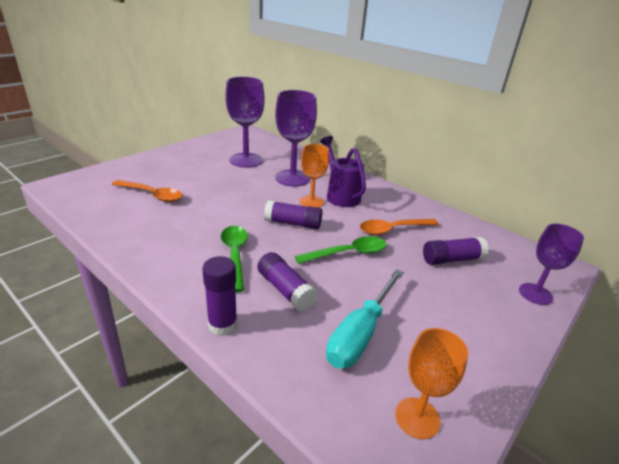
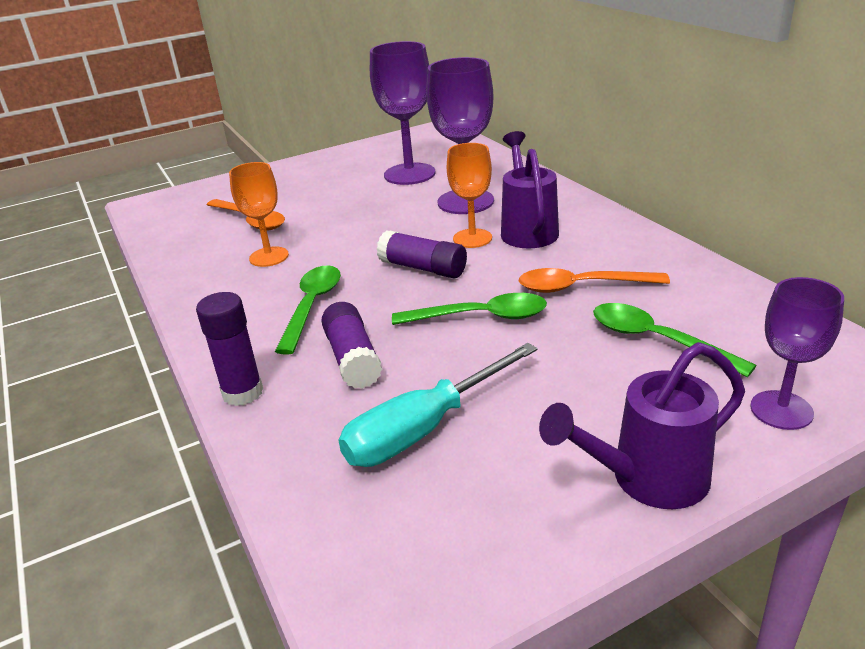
camera: 25 degrees right, 0 degrees up
(417, 418) = (432, 550): orange goblet -> orange goblet (269, 257)
(452, 259) = (656, 340): purple glue stick -> green spoon
(501, 346) = (648, 479): none -> purple watering can

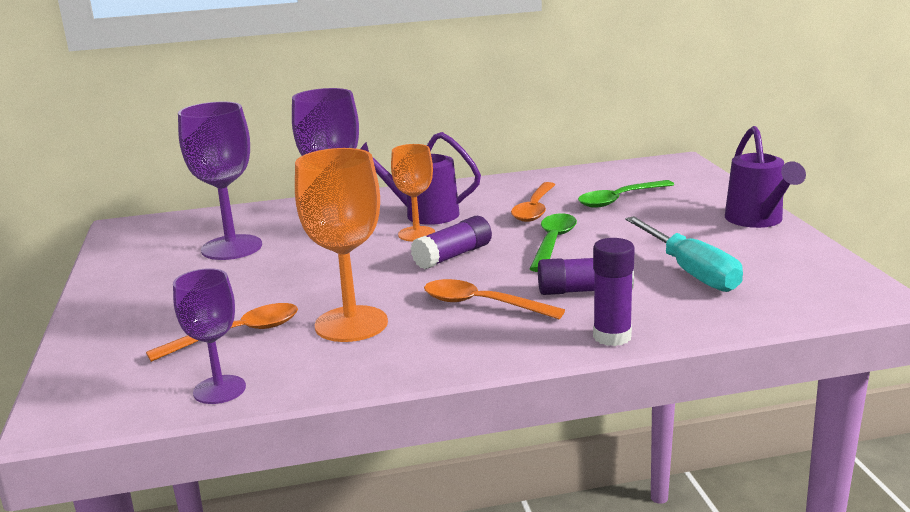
camera: 75 degrees left, 10 degrees down
(269, 257) = (351, 324): orange goblet -> orange goblet, size x1.59
(312, 306) = (482, 304): green spoon -> orange spoon
(781, 410) = (705, 185): purple goblet -> purple goblet (219, 390)

